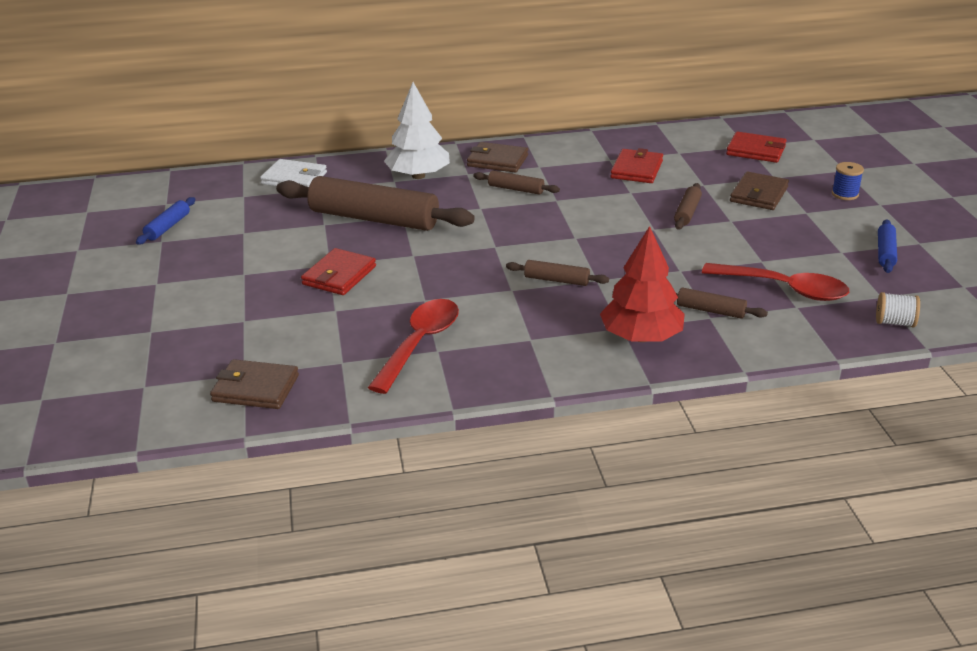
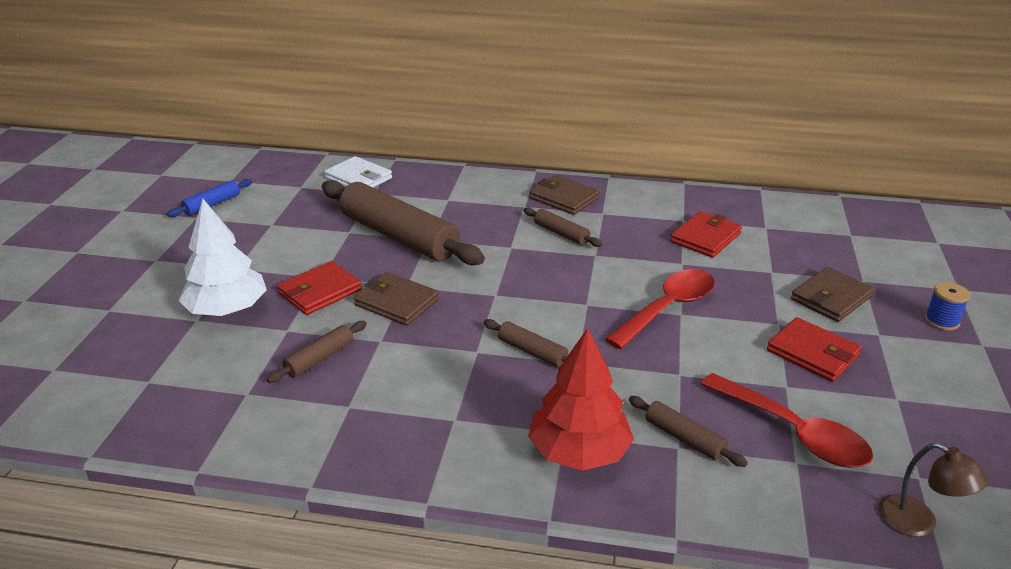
camera: 20 degrees right, 0 degrees up
(255, 388) = (144, 401): brown wallet -> brown wallet (397, 302)
(418, 176) = (474, 199): white tree -> white tree (227, 310)
(419, 343) = (337, 392): red spoon -> red spoon (668, 308)
(687, 212) = (732, 302): brown rolling pin -> brown rolling pin (320, 358)
(756, 150) = (858, 242): red wallet -> red wallet (812, 353)
(885, 252) = (956, 414): blue rolling pin -> none
(894, 322) = (918, 522): white spool -> brown lamp

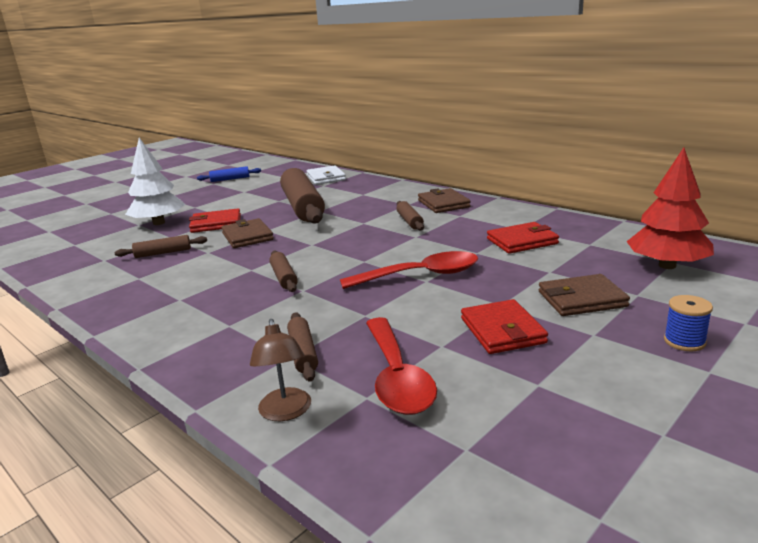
camera: 35 degrees right, 10 degrees down
(579, 452) = (219, 338): red tree -> red tree (667, 265)
(918, 522) = (408, 482): brown lamp -> brown lamp (286, 412)

